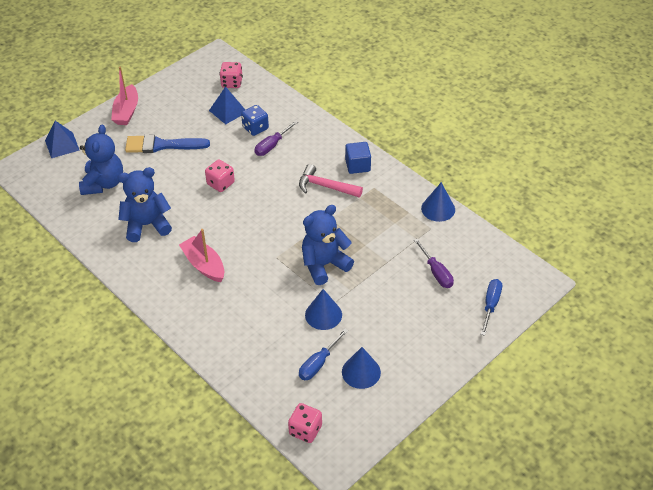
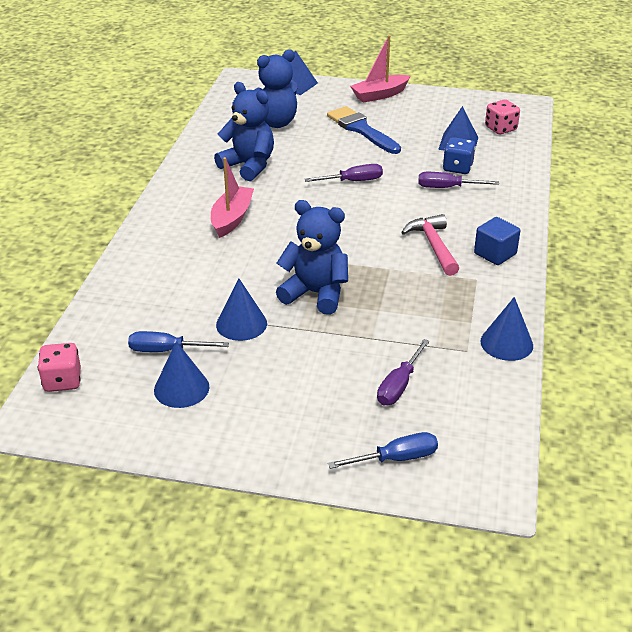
camera: 55 degrees right, 10 degrees down
(220, 183) = (353, 181): pink dice -> purple screwdriver

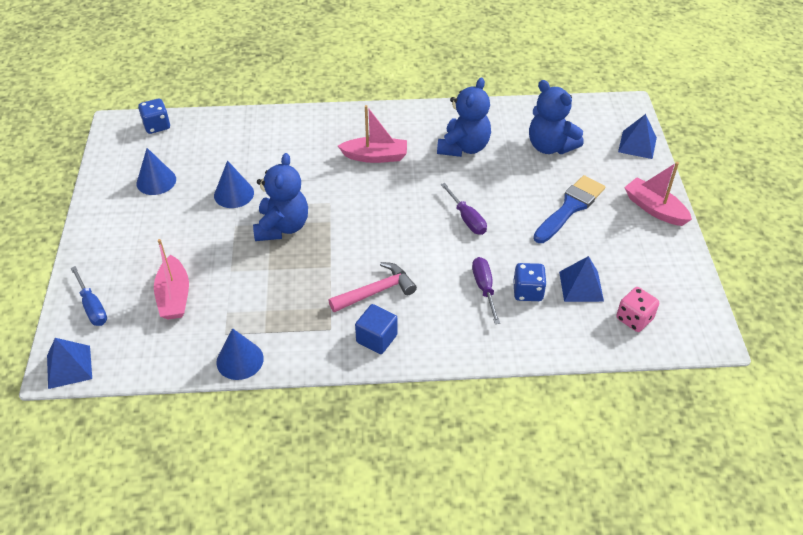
camera: 75 degrees right, 10 degrees up
(62, 381) = (157, 126): pink dice -> blue dice
(167, 350) = (196, 164): blue screwdriver -> none
(399, 385) = (174, 296): purple screwdriver -> pink boat
(492, 483) = (69, 366): none -> blue pyramid

